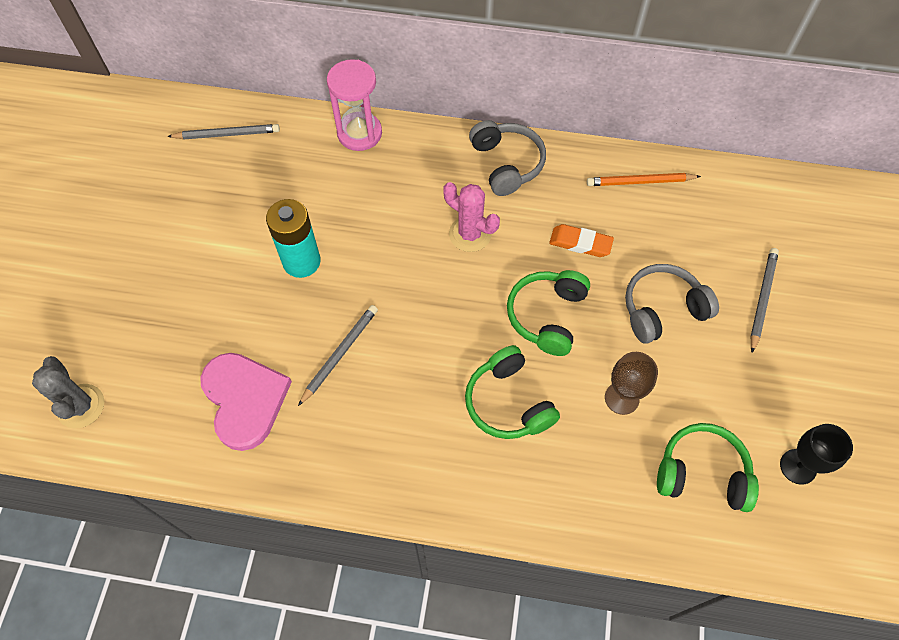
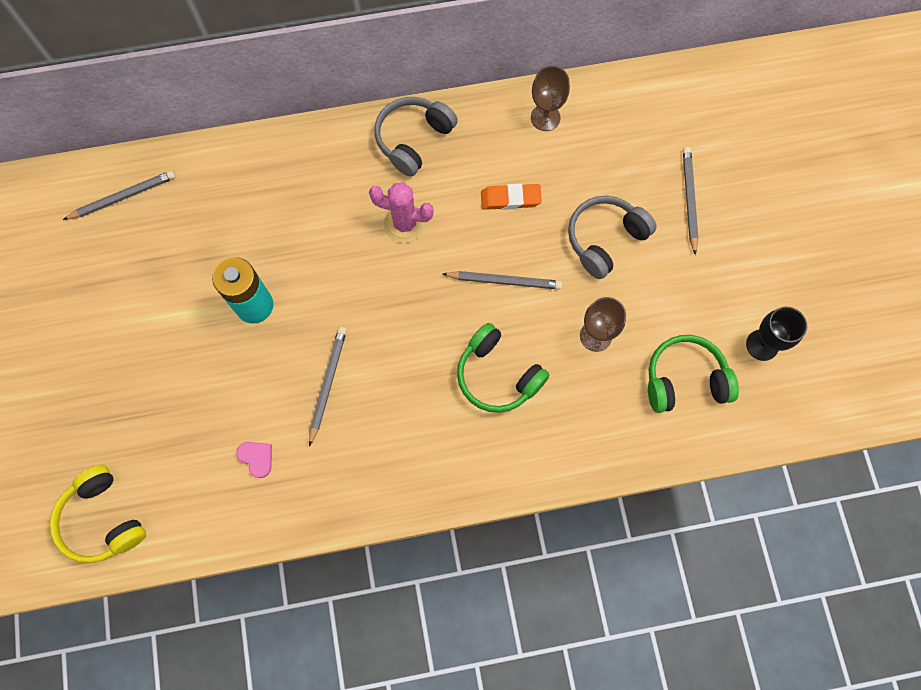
camera: 20 degrees left, 10 degrees up
(81, 406) = (103, 519): grey cactus -> yellow headphones
(244, 400) = (256, 458): pink heart -> pink heart, size x0.41
(359, 133) = (257, 153): pink hourglass -> none
(506, 164) = (413, 139): grey headphones -> grey headphones turned 105 degrees counterclockwise
(547, 316) = (504, 281): green headphones -> grey pencil
(640, 182) = (545, 117): orange pencil -> brown goblet

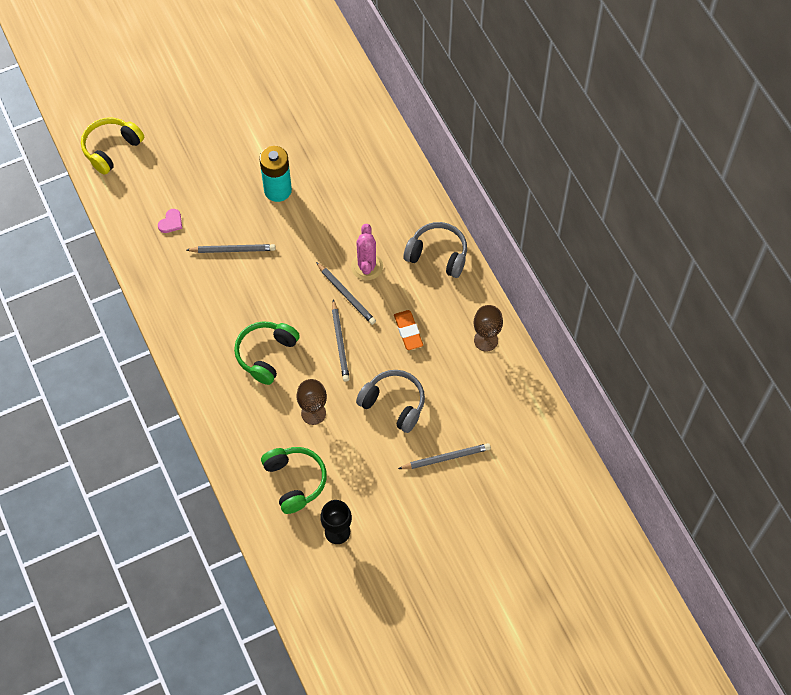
camera: 75 degrees right, 10 degrees down
(123, 197) = (336, 89): grey pencil -> grey pencil (346, 295)

